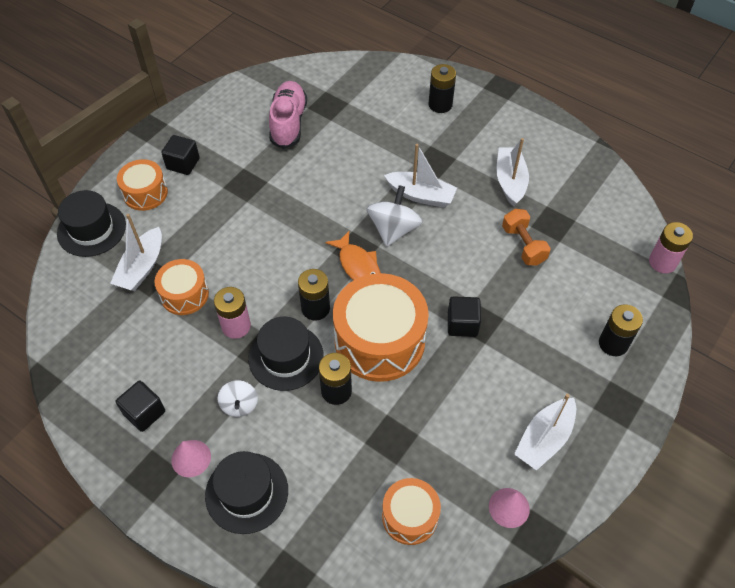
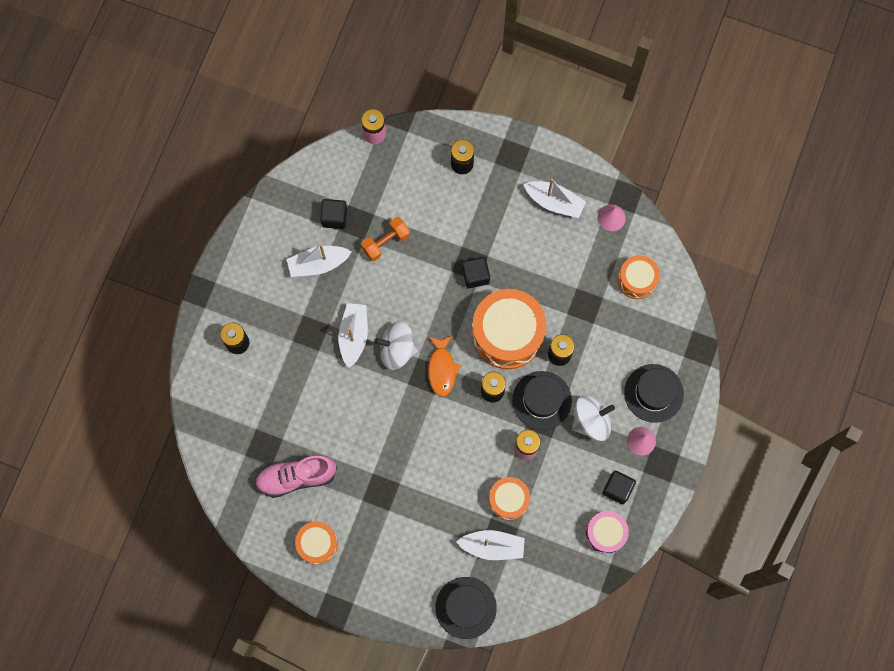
camera: 105 degrees left, 20 degrees up
(98, 384) = (605, 533): none -> pink drum
(145, 193) = (414, 577): orange drum -> orange drum (317, 544)
(183, 164) = (371, 557): black cube -> black cube (334, 217)
(239, 405) = (591, 421): white spinning top -> white spinning top, size x1.66
(358, 265) = (442, 369): orange fish -> orange fish turned 135 degrees clockwise

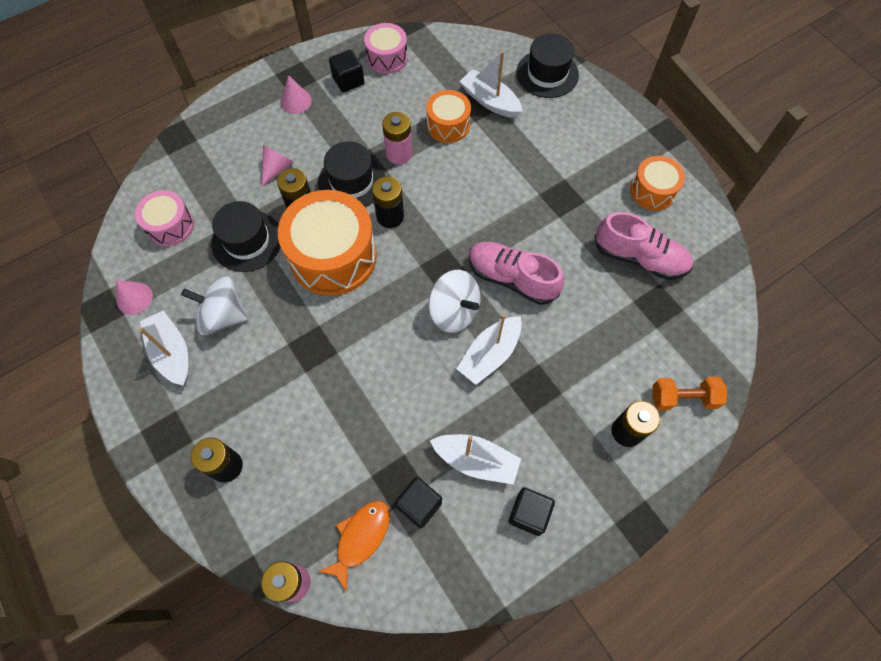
camera: 145 degrees left, 10 degrees down
(375, 400) = (511, 278): none -> pink shoe
(385, 242) = (382, 433): orange dumbbell -> orange dumbbell (683, 398)
(442, 369) = (423, 265): orange fish -> orange fish (360, 538)
(475, 275) = (316, 332): black cube -> black cube (529, 514)
(591, 421) = (324, 140): white spinning top -> white spinning top (223, 316)
(604, 373) = (277, 168): none -> pink cone
(637, 280) = (170, 225): orange drum -> pink drum
(653, 393) = (250, 128): black hat -> black hat (247, 241)

